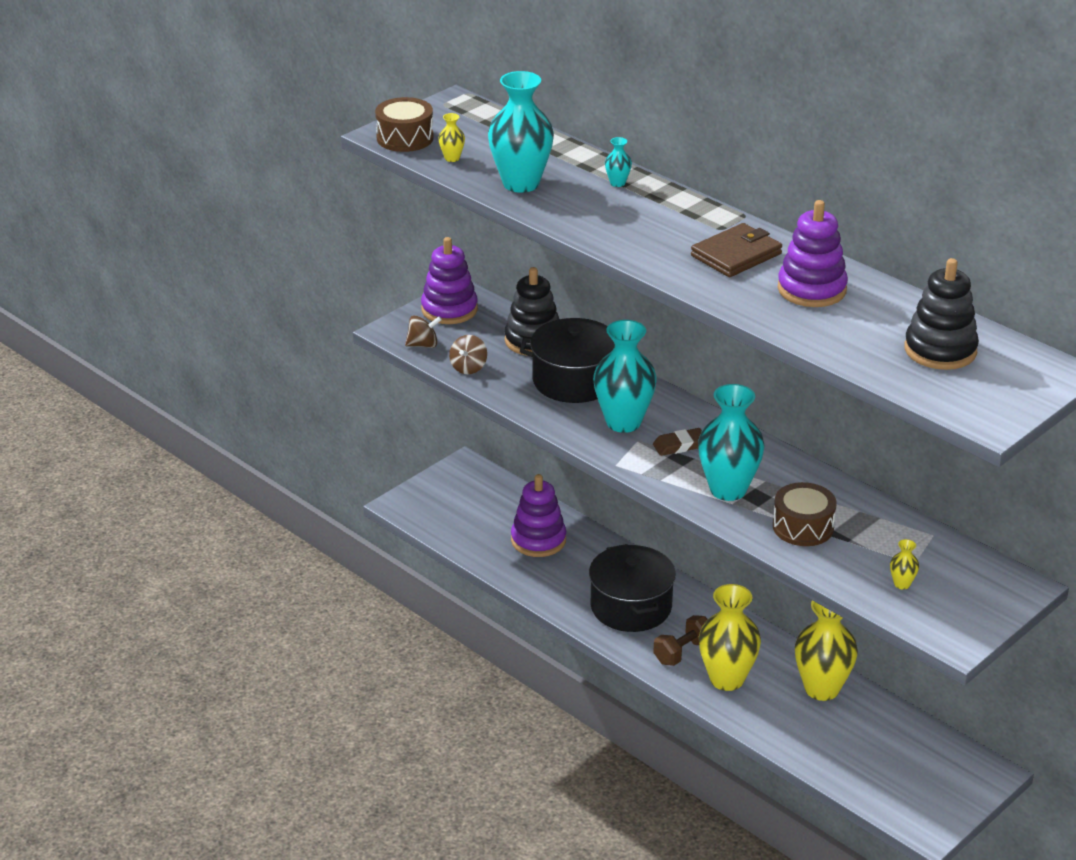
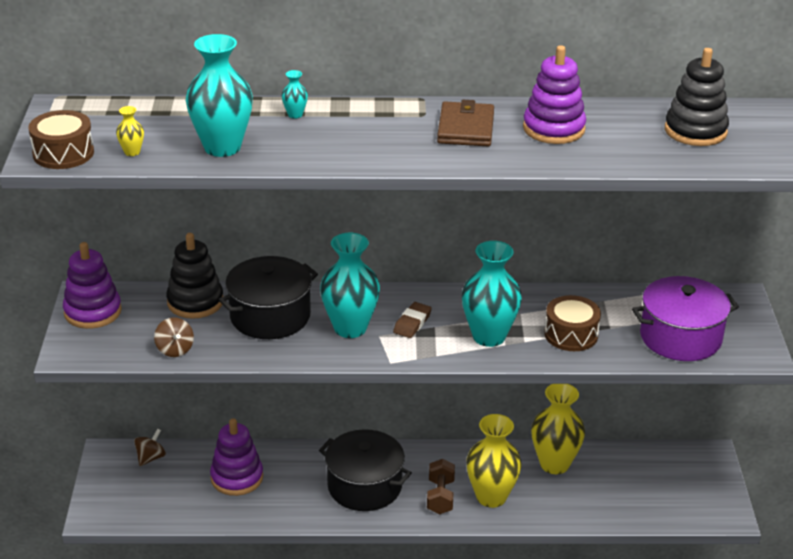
camera: 45 degrees left, 0 degrees up
(423, 345) = (111, 351): brown spinning top -> brown spinning top (150, 458)
(902, 584) = (680, 337): yellow vase -> purple pot

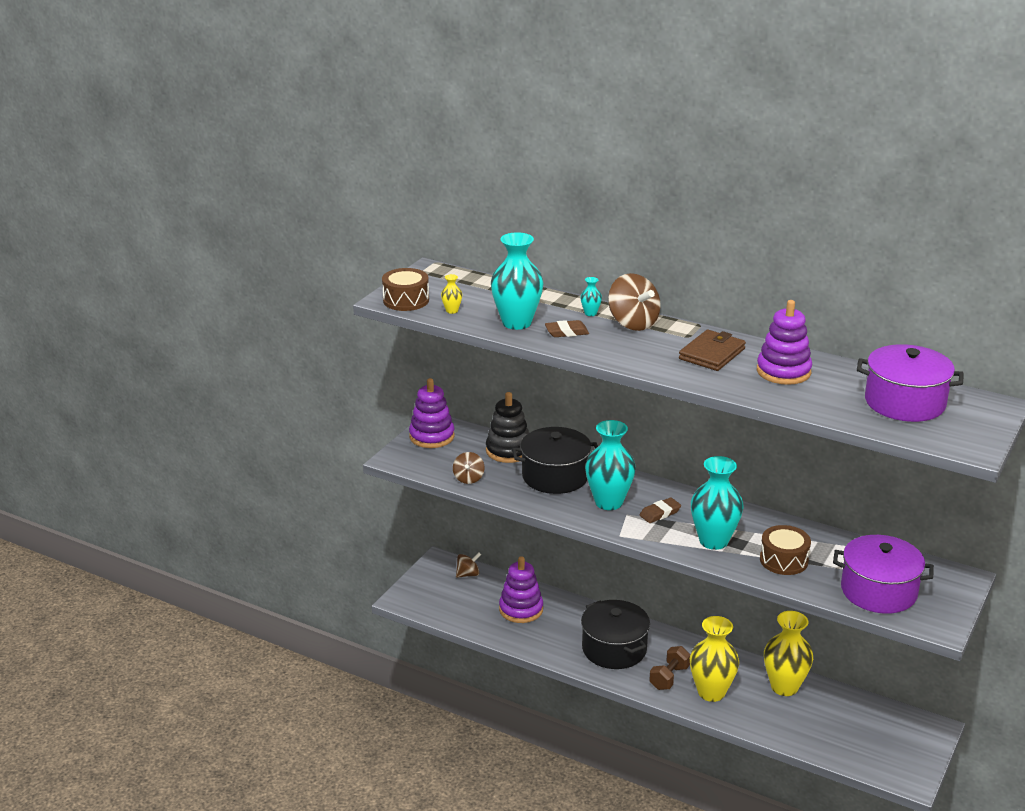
camera: 30 degrees right, 5 degrees down
(289, 144) = (566, 332): none -> brown eraser
(351, 114) = (633, 323): none -> brown spinning top
(695, 131) = (905, 402): black stacking toy -> purple pot

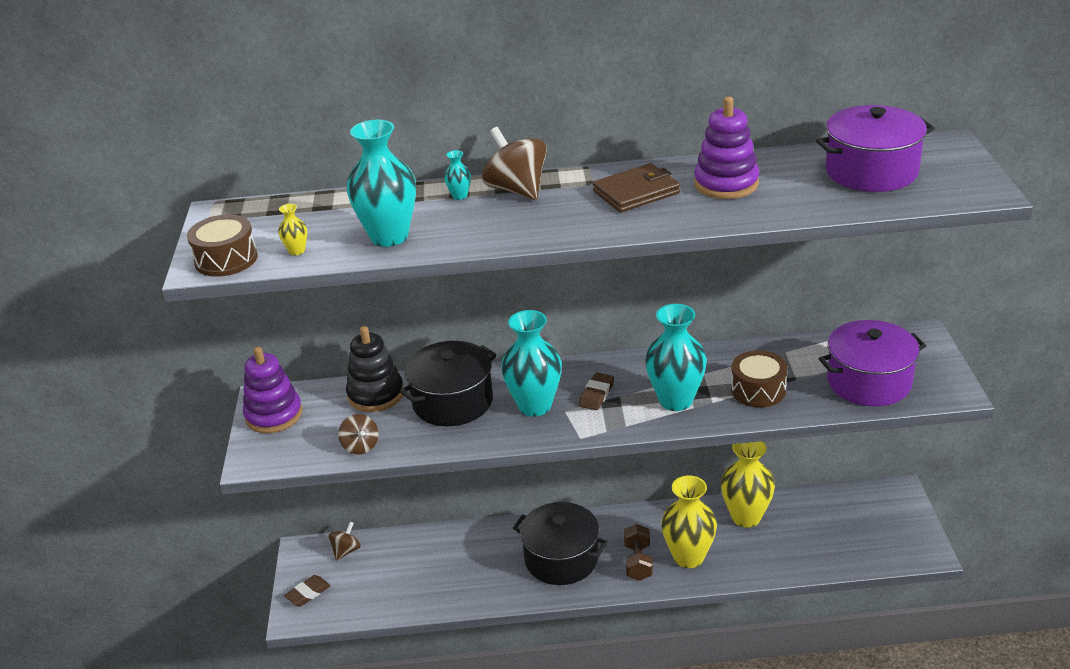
camera: 30 degrees left, 5 degrees up
(521, 609) = (433, 563): purple stacking toy -> none
(566, 332) = (457, 226): brown eraser -> brown eraser (308, 593)
(633, 323) = (517, 190): brown spinning top -> brown spinning top turned 150 degrees counterclockwise
(712, 354) = (636, 192): brown wallet -> brown wallet turned 60 degrees clockwise

